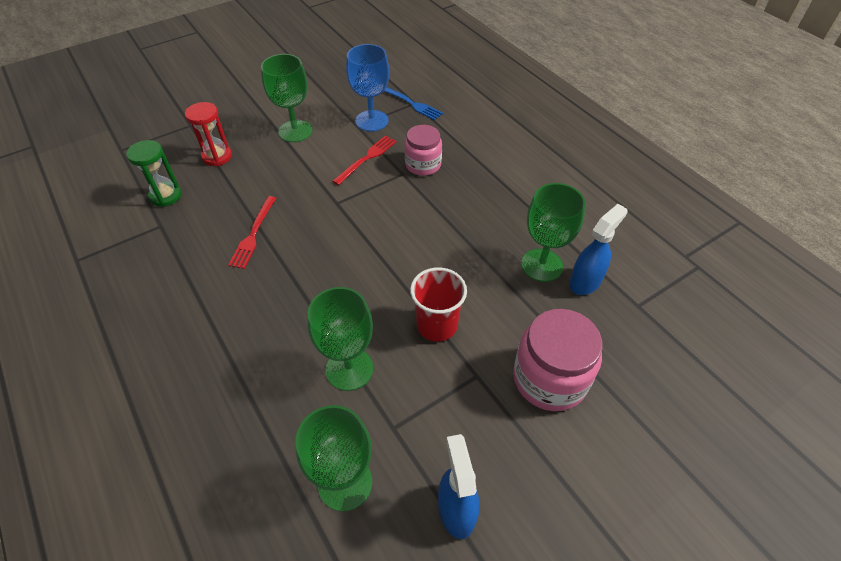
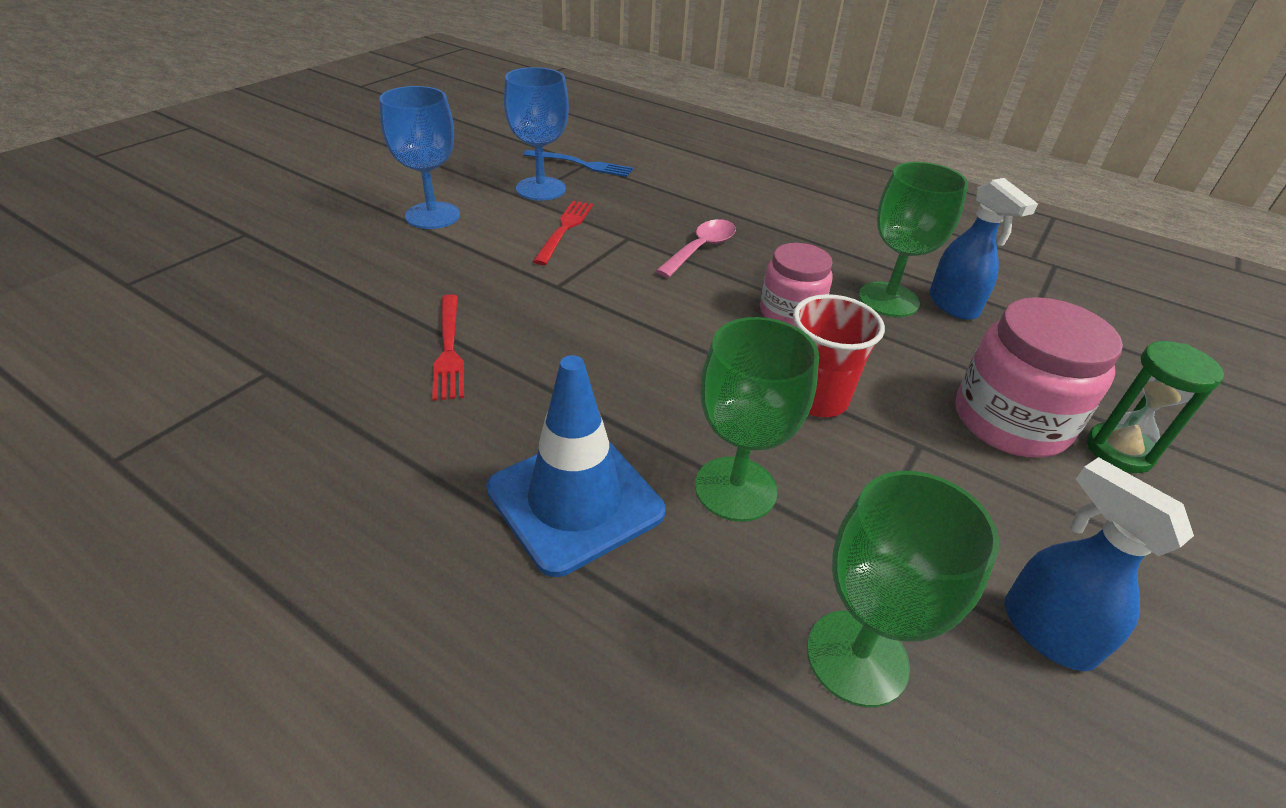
camera: 25 degrees left, 10 degrees down
(166, 196) = (254, 330): green hourglass -> green hourglass (1119, 451)
(217, 156) = (319, 264): red hourglass -> none
(264, 349) = (575, 501): none -> blue traffic cone
(295, 131) = (432, 215): green goblet -> blue goblet
(423, 165) = (649, 224): pink jar -> pink jar (790, 313)
(443, 193) = (701, 249): none -> pink spoon
(585, 281) = (953, 305): blue spray bottle -> blue spray bottle turned 135 degrees clockwise

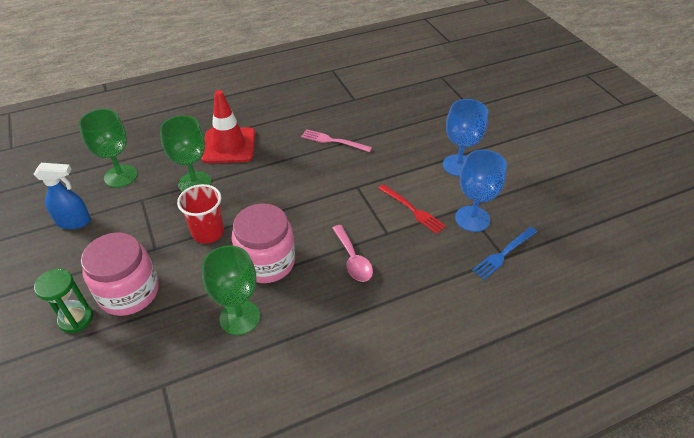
camera: 125 degrees right, 5 degrees up
(449, 349) = (333, 141): red fork -> pink fork
(575, 501) = (229, 145): blue traffic cone -> red traffic cone
(790, 313) = (266, 262): pink jar -> pink jar, size x1.53
(953, 305) = (207, 348): blue spray bottle -> none

